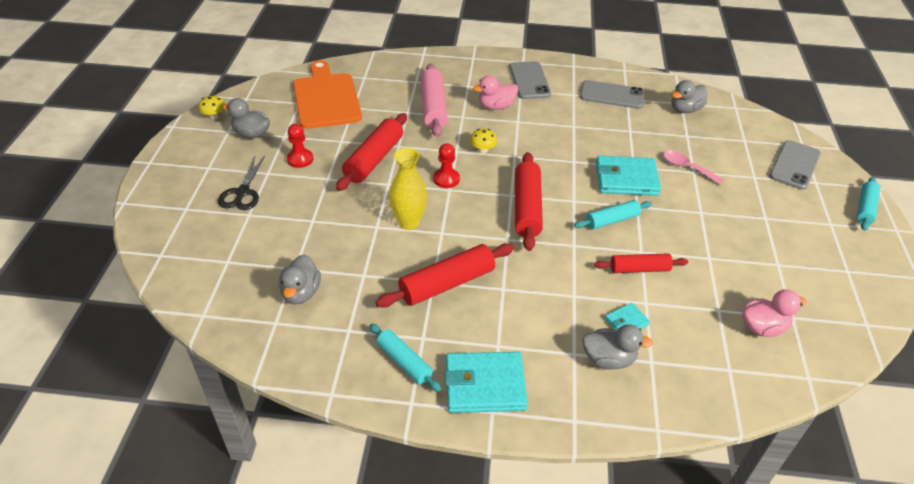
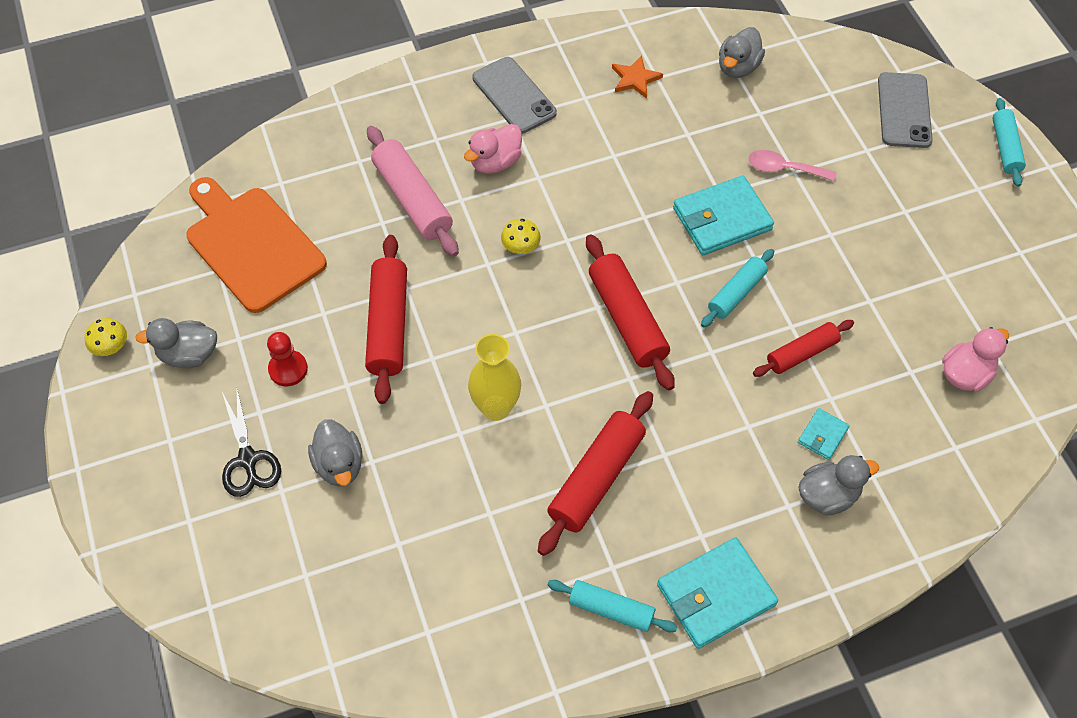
camera: 25 degrees left, 15 degrees up
(301, 293) = (430, 575): grey duck -> grey duck (339, 465)
(446, 179) = (502, 317): red pawn -> none
(612, 95) = (635, 79): grey phone -> orange star

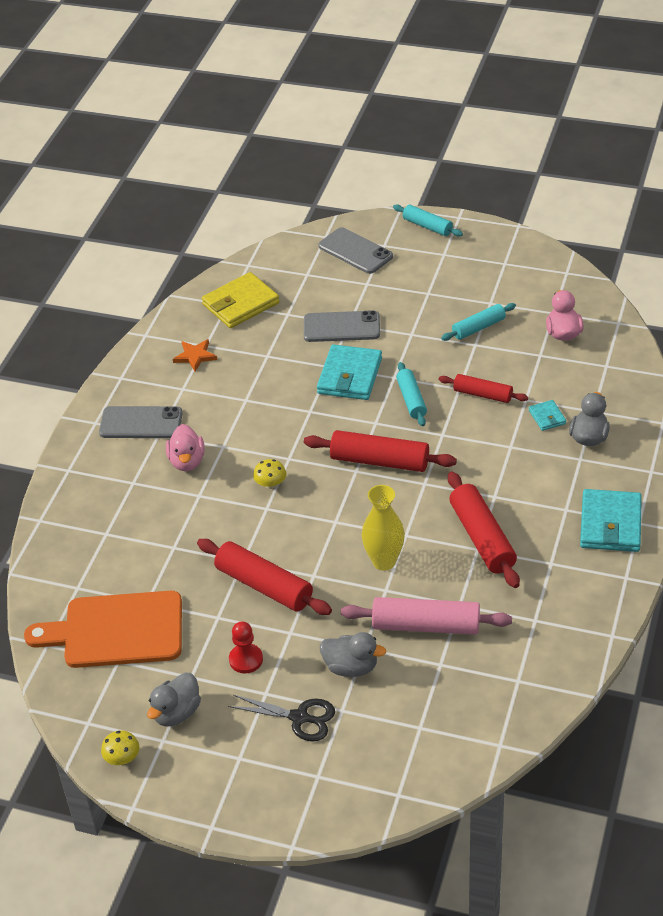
camera: 50 degrees left, 15 degrees down
(412, 199) = (171, 521): pink rolling pin -> pink rolling pin (426, 625)
(611, 609) = (579, 579): turquoise rolling pin -> turquoise rolling pin (478, 328)
(738, 67) = (240, 304): grey duck -> yellow wallet
(783, 169) = (341, 327): pink spoon -> grey phone
(801, 353) = (482, 394): red rolling pin -> red rolling pin turned 75 degrees counterclockwise

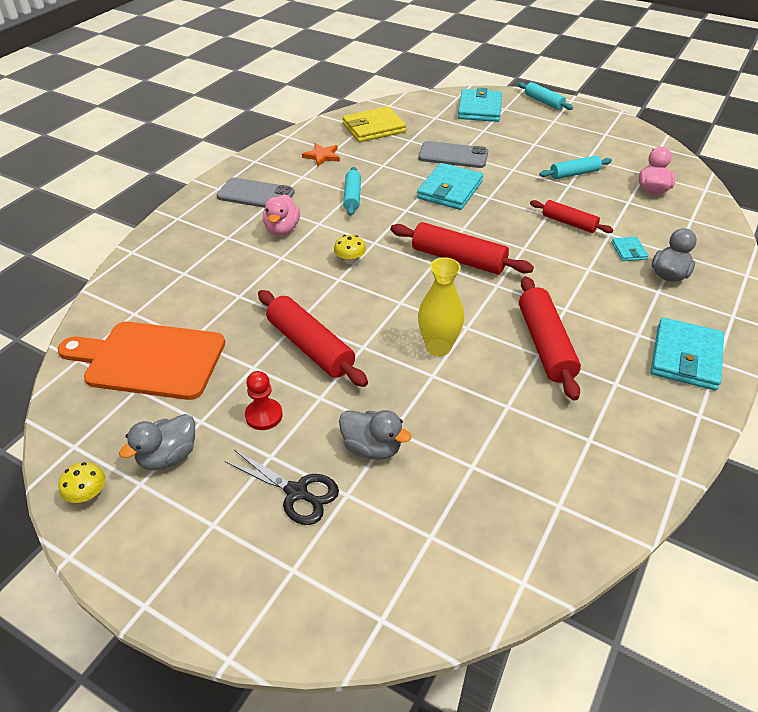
camera: 10 degrees right, 0 degrees up
(355, 251) = (479, 109): grey phone -> turquoise wallet
(411, 400) = (501, 216): turquoise rolling pin -> turquoise rolling pin (352, 197)
(426, 625) = (466, 420): pink rolling pin -> none

